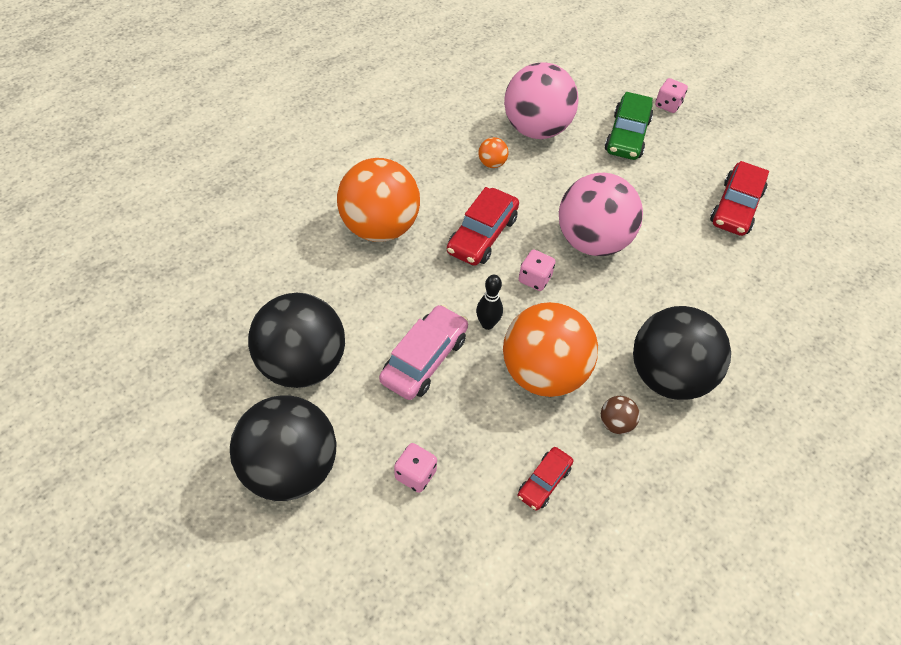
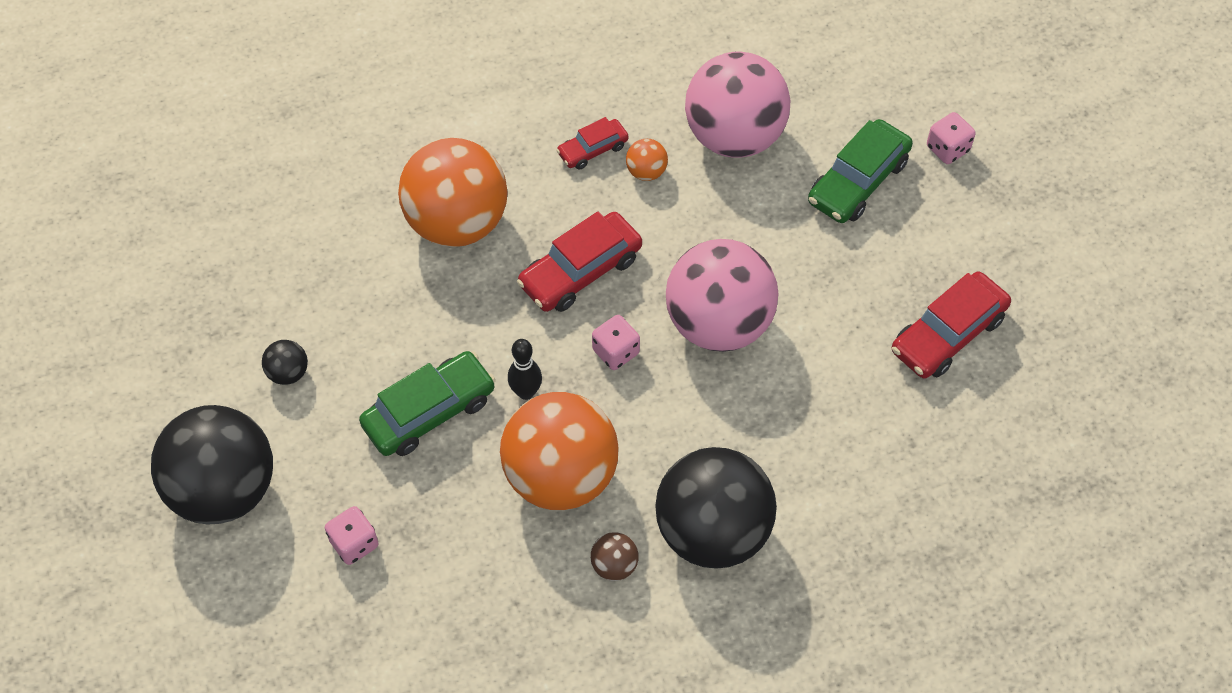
camera: 25 degrees right, 5 degrees up
(302, 365) = (288, 373): black ball -> black ball, size x0.40
(424, 359) = (429, 412): pink car -> green car
(544, 482) = (493, 603): red car -> red car (592, 149)

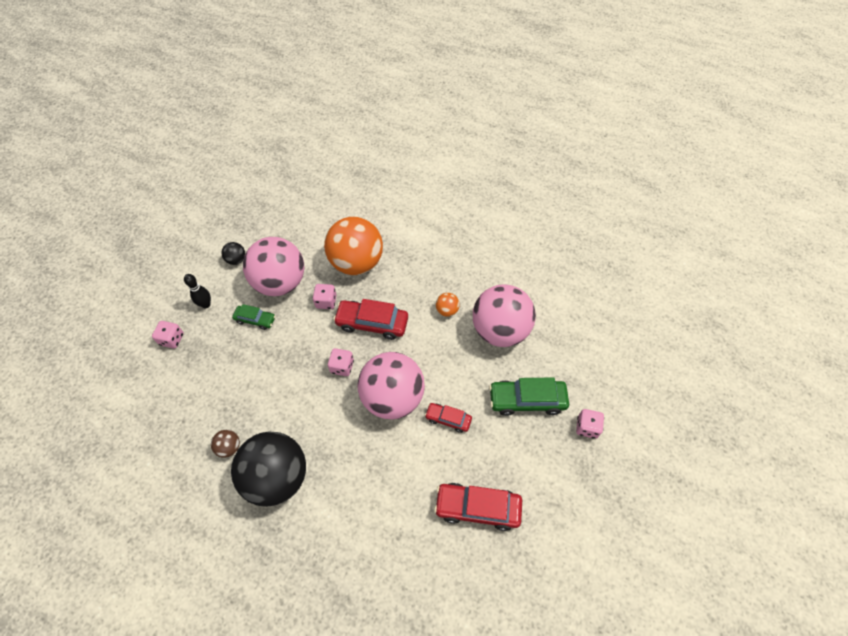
camera: 50 degrees right, 0 degrees up
(224, 489) = (167, 278): black ball -> none
(394, 340) = (280, 283): none -> pink ball
(429, 412) = (255, 320): green car -> green car, size x0.58
(488, 303) = (326, 301): none -> pink dice
(526, 392) = (293, 347): black bowling pin -> black bowling pin (206, 304)
(561, 476) = (260, 392): orange ball -> none
(592, 149) = (439, 282): red car -> red car (448, 419)

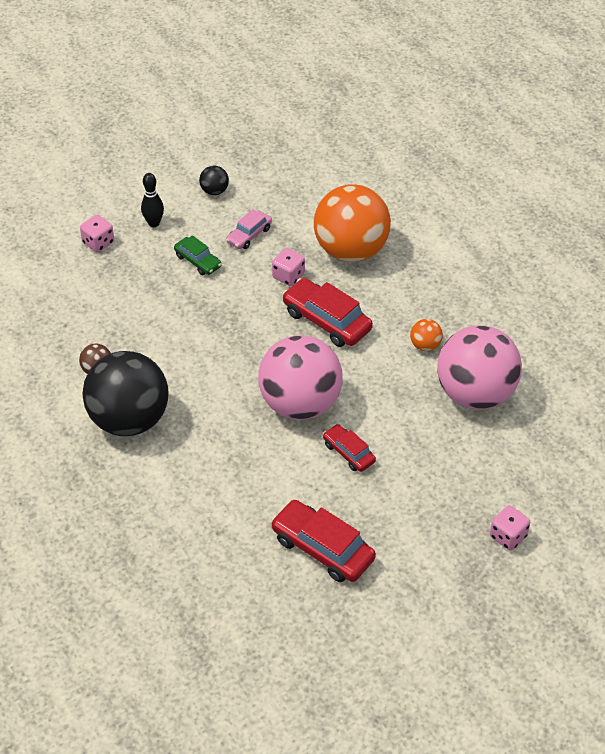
camera: 30 degrees right, 10 degrees down
(280, 283) = (249, 235): pink ball -> pink car
(342, 367) = (264, 349): pink dice -> none
(527, 400) = (455, 477): green car -> none

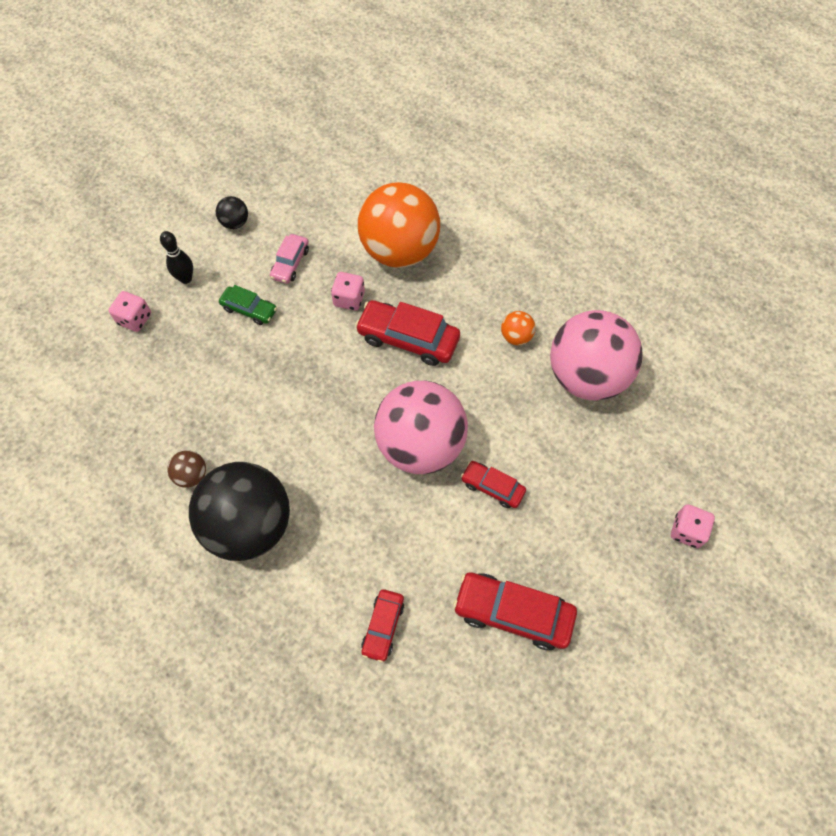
camera: 20 degrees left, 15 degrees up
(208, 524) = (383, 626): none -> red car

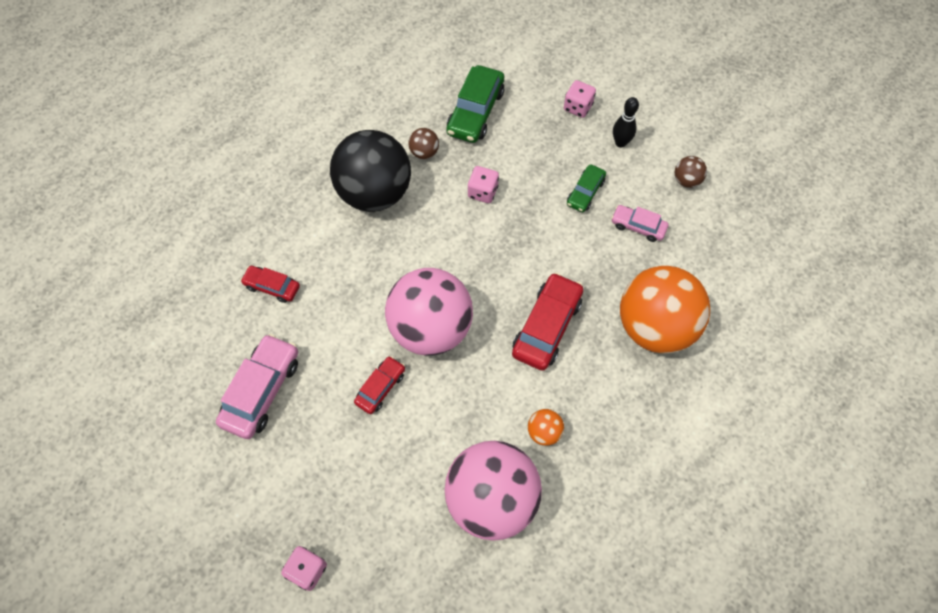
camera: 95 degrees right, 0 degrees up
(134, 424) = (475, 112): none -> green car
(235, 223) = (686, 180): black ball -> brown ball
(349, 299) = (595, 276): pink dice -> pink dice (483, 192)
(513, 613) = (262, 391): red car -> pink car

